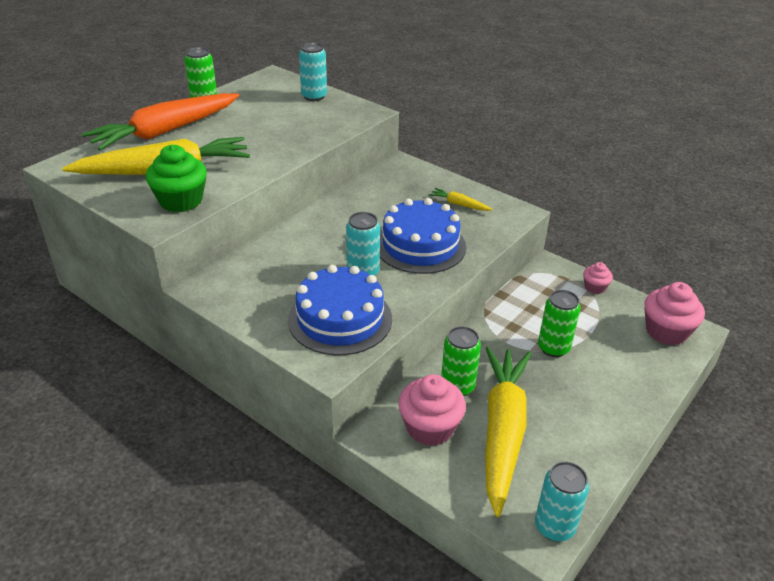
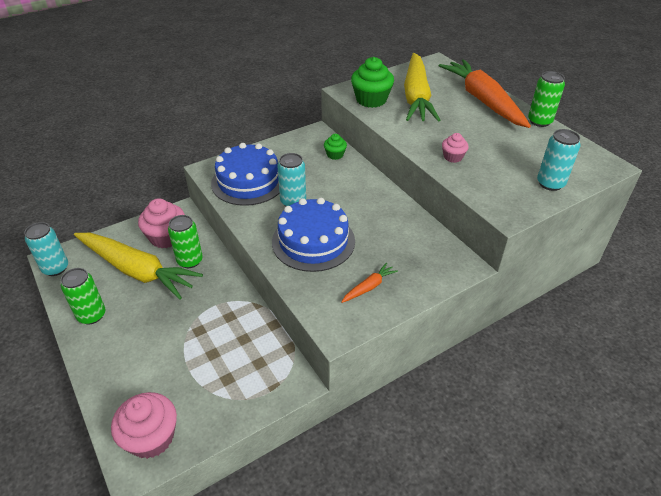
camera: 110 degrees right, 5 degrees up
(252, 261) = (335, 155): none -> green cupcake
(459, 204) = (369, 287): yellow carrot -> orange carrot
(553, 348) = (189, 333): green can -> green can (92, 315)
(594, 287) = (245, 407): pink cupcake -> pink cupcake (453, 157)

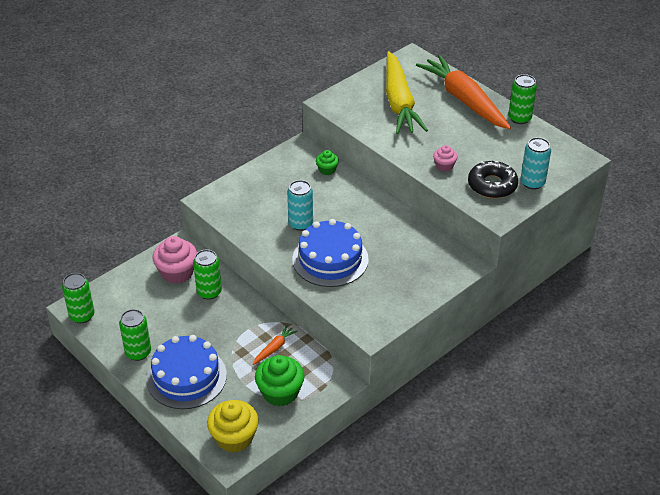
camera: 10 degrees left, 0 degrees up
(55, 268) = (82, 315): turquoise can -> green can
(137, 270) = (162, 307): yellow carrot -> none
(151, 438) = (234, 438): pink cupcake -> yellow cupcake
(248, 181) = (251, 208): blue cake -> blue cake (186, 377)
(369, 287) = (389, 293): orange carrot -> orange carrot (274, 348)
(371, 100) = (355, 111): green cupcake -> green cupcake (280, 392)
(504, 181) = (492, 185): none -> black donut

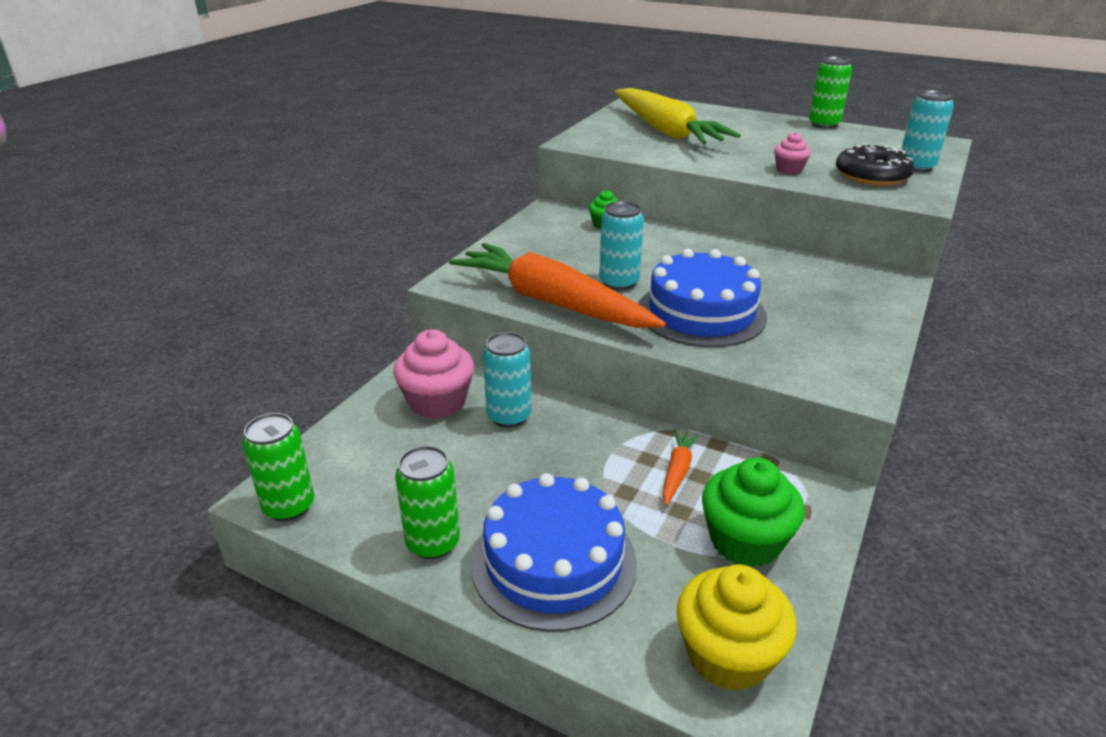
camera: 20 degrees left, 10 degrees down
(209, 292) = (509, 416): green can -> turquoise can
(464, 100) = (741, 120): orange carrot -> orange carrot (552, 302)

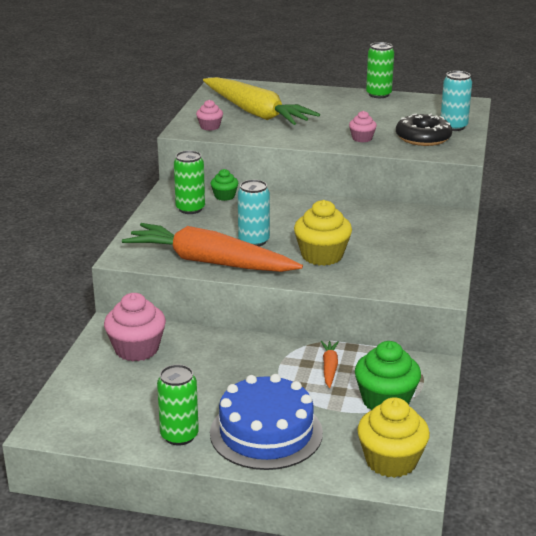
camera: 15 degrees left, 5 degrees down
(289, 506) = (63, 432): green can -> green can (190, 209)
(509, 416) = (196, 351): turquoise can -> none
(604, 141) = (210, 127): none -> pink cupcake
(701, 313) = (322, 255): blue cake -> yellow cupcake

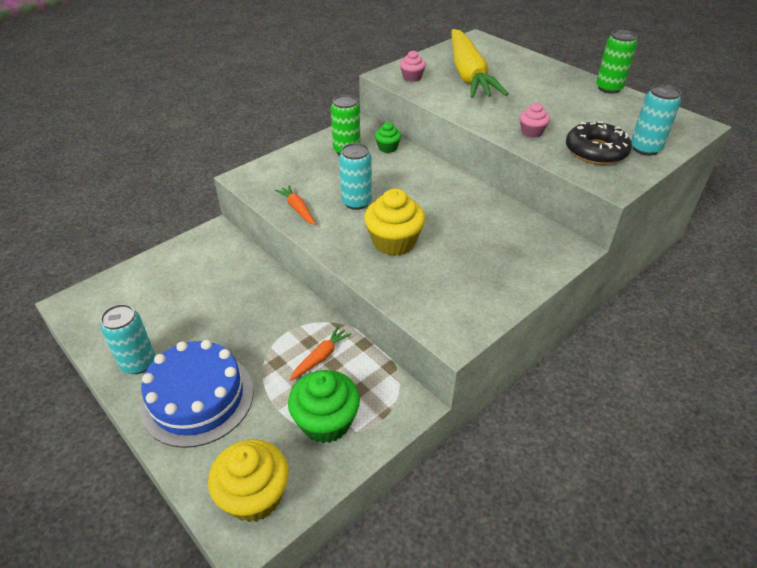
camera: 35 degrees right, 15 degrees up
(136, 349) = (206, 262): pink cupcake -> none
(179, 436) = (138, 363): green can -> turquoise can
(209, 262) = (297, 209): orange carrot -> orange carrot, size x0.40

